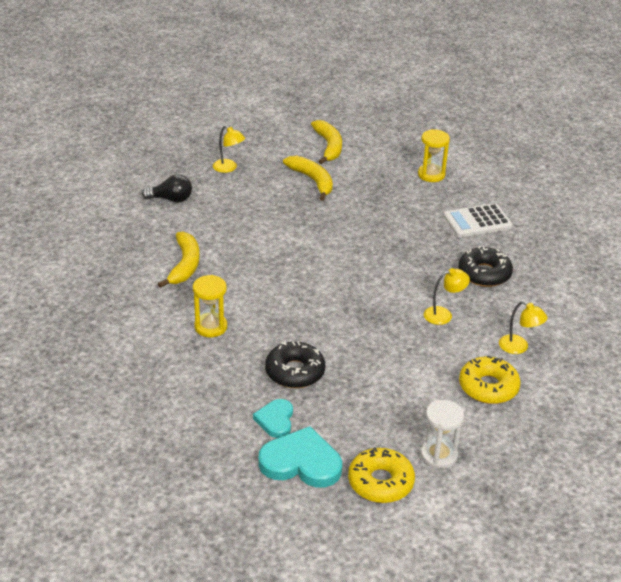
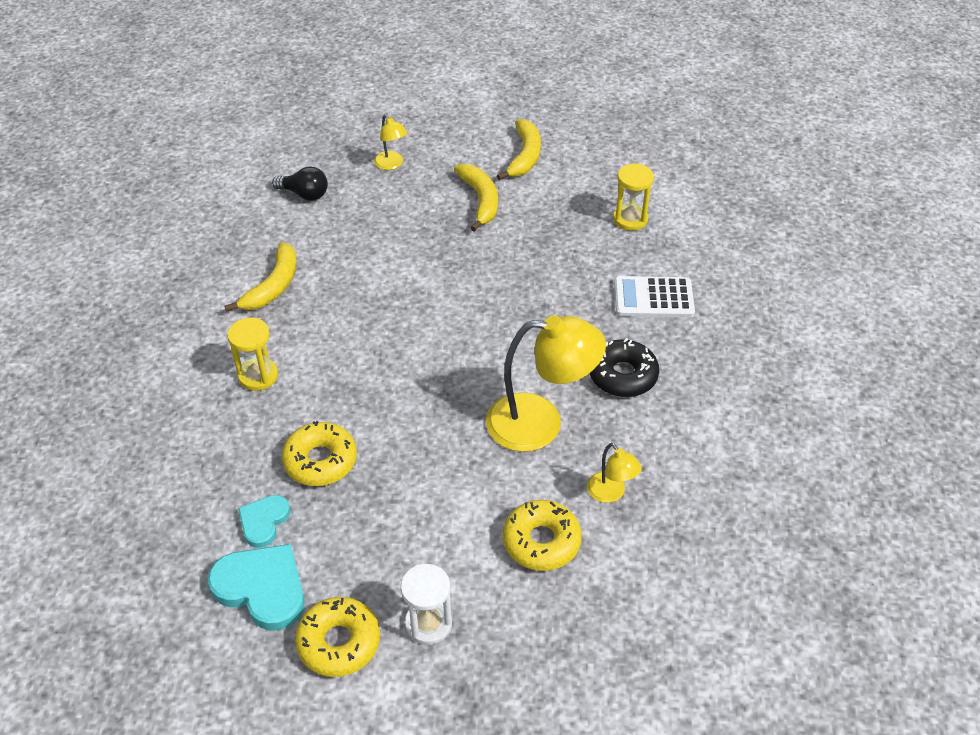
camera: 20 degrees right, 10 degrees up
(295, 372) = (320, 461): black donut -> yellow donut
(443, 315) = (540, 423): yellow lamp -> yellow lamp, size x2.06

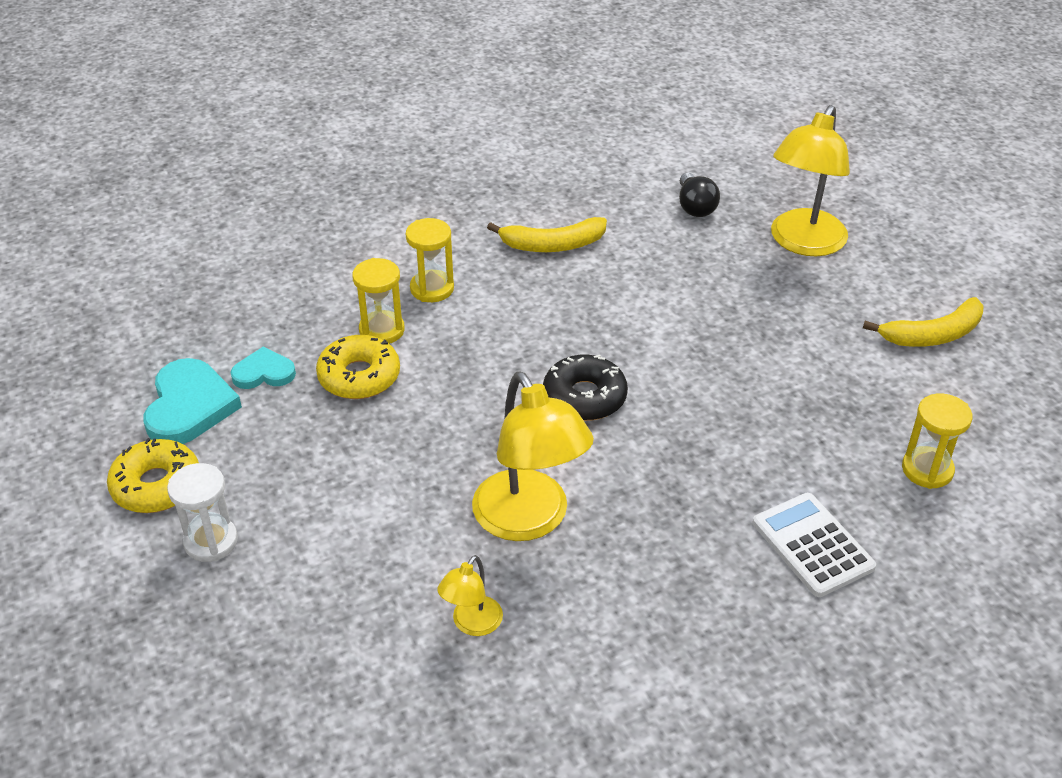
camera: 60 degrees right, 5 degrees down
(279, 426) = (382, 330): none -> yellow hourglass
(391, 164) = (803, 243): yellow lamp -> yellow lamp, size x2.06
(480, 200) = (820, 331): yellow banana -> none
(541, 541) = (365, 589): yellow donut -> none
(623, 375) = (659, 565): black donut -> black donut (584, 397)

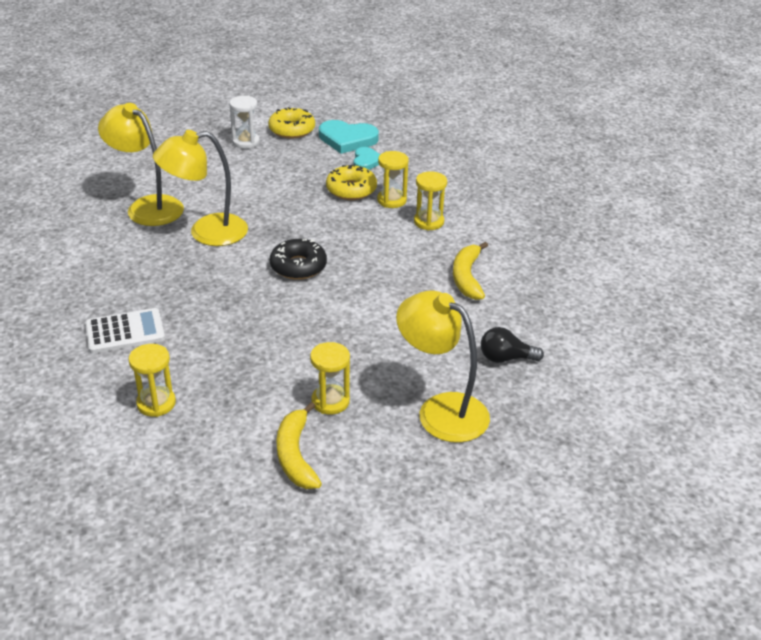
camera: 100 degrees right, 5 degrees down
(472, 624) = (147, 206): yellow lamp -> yellow lamp, size x2.06
(836, 323) = (330, 401): none -> yellow hourglass

